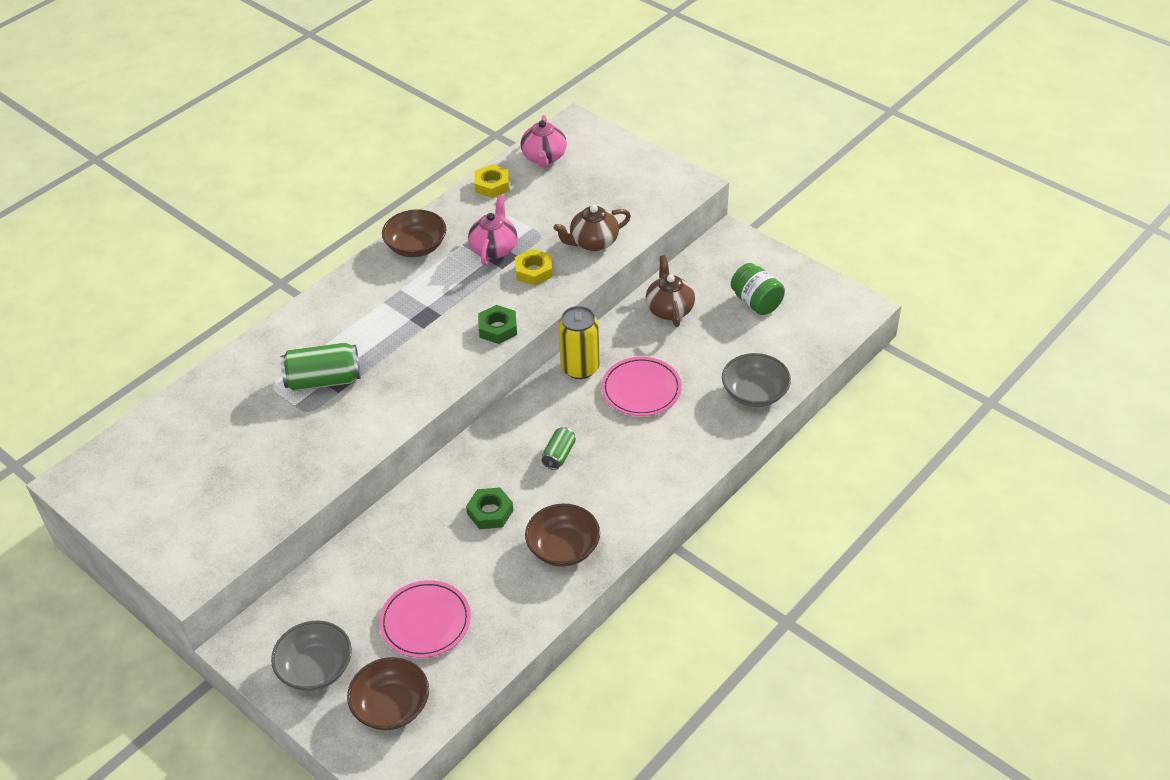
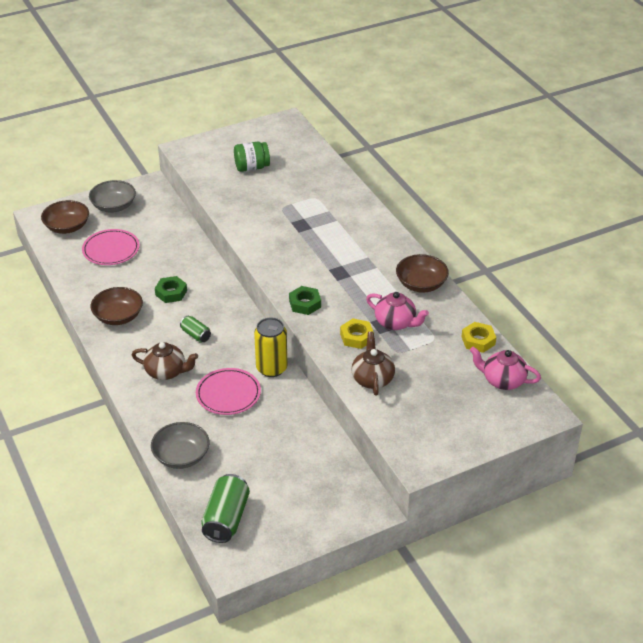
camera: 110 degrees right, 5 degrees down
(323, 380) = (306, 218): green can -> green can (226, 519)
(669, 309) = (304, 438): brown teapot -> brown teapot (166, 372)
(756, 302) = (280, 495): green jar -> green jar (252, 167)

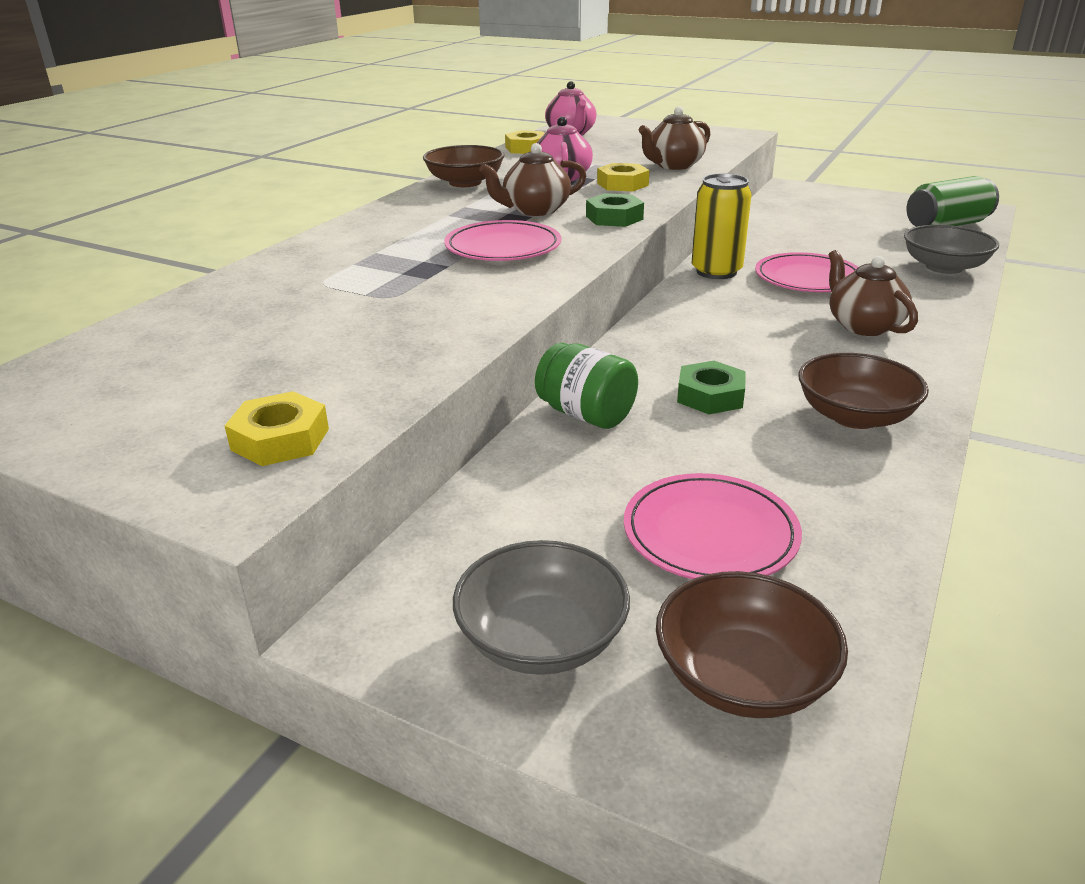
camera: 125 degrees left, 10 degrees down
(196, 335) = (758, 336): green can -> none
(203, 161) = (280, 439): none -> yellow nut
(252, 167) = (258, 370): green jar -> green jar (586, 414)
(303, 254) = (503, 247): none -> pink plate
(345, 285) = (535, 210): none -> brown teapot

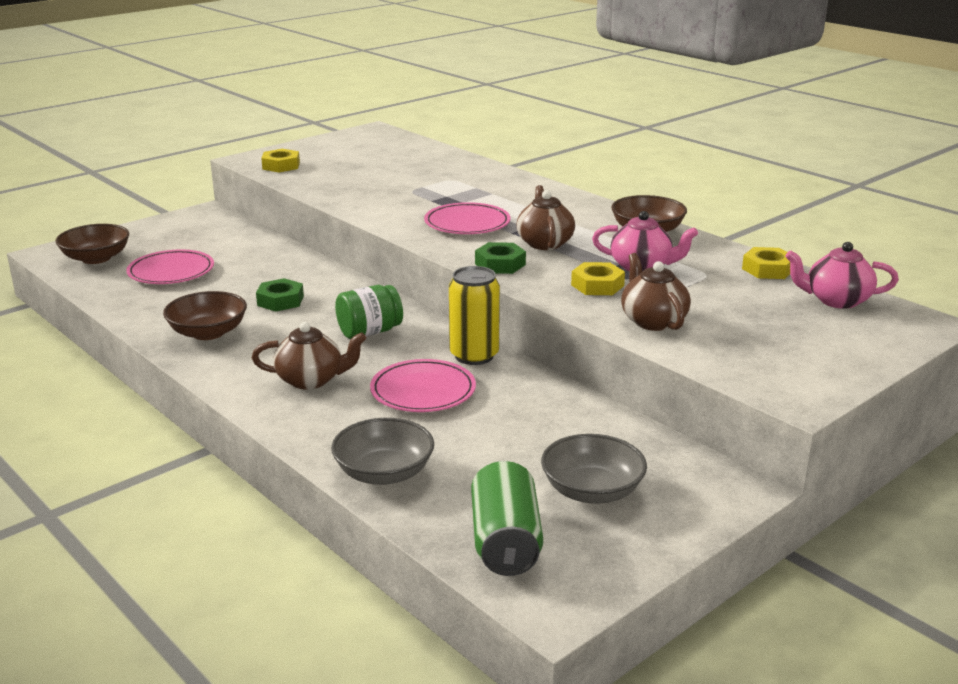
camera: 110 degrees right, 5 degrees down
(542, 639) = (160, 234): grey bowl -> grey bowl (592, 491)
(586, 414) = (301, 267): green jar -> green jar (369, 332)

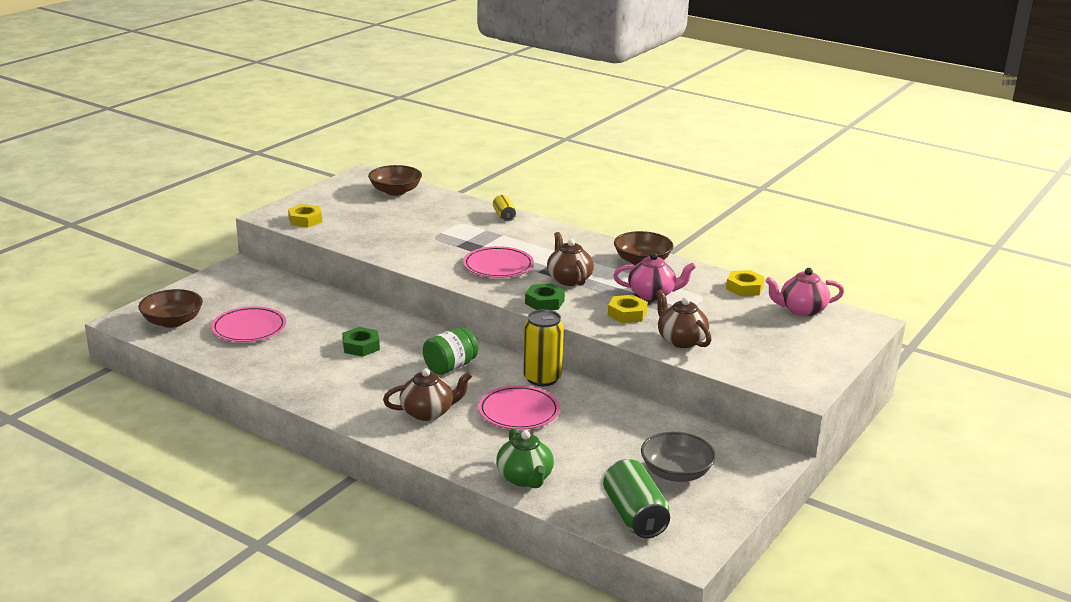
camera: 15 degrees left, 0 degrees up
(208, 332) = (319, 381): brown bowl -> brown bowl (395, 191)
(384, 473) = (525, 478): grey bowl -> green teapot
(505, 176) = (504, 216): none -> yellow can

